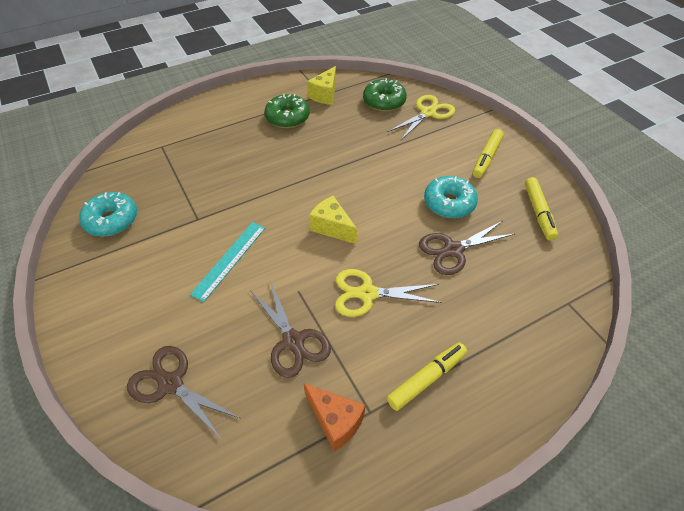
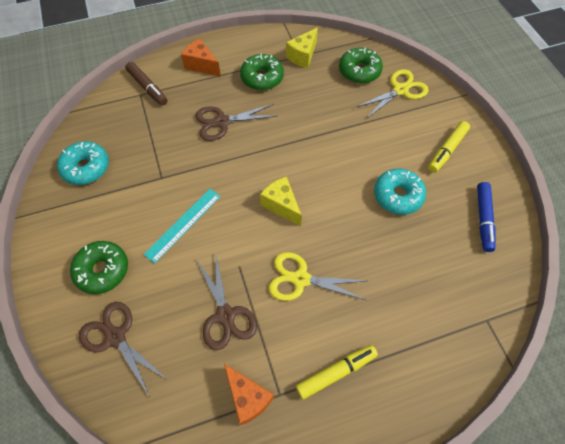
camera: 10 degrees right, 10 degrees up
(145, 317) = (102, 270): none -> green donut
(168, 139) = (147, 87): none -> brown marker
(223, 114) = (201, 65): none -> orange cheese
(453, 250) = (390, 247): brown scissors -> brown scissors (222, 122)
(538, 212) = (483, 219): yellow marker -> blue marker

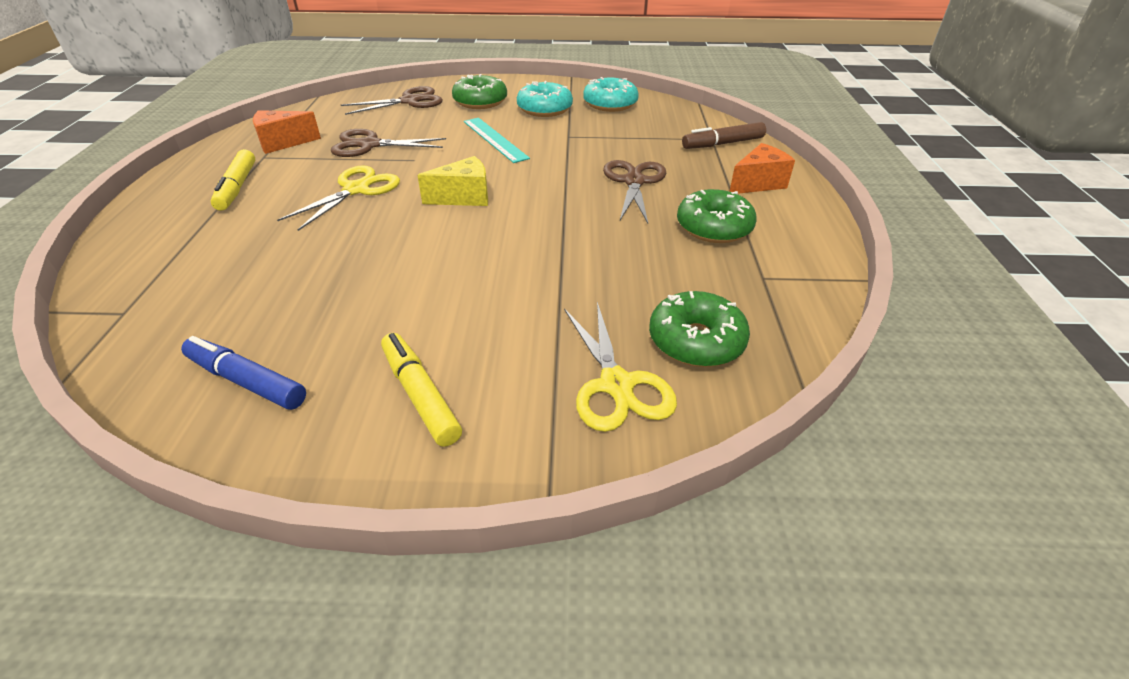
camera: 110 degrees right, 20 degrees down
(303, 56) = (760, 280): yellow cheese -> none
(398, 196) = (386, 297): turquoise donut -> turquoise donut (544, 109)

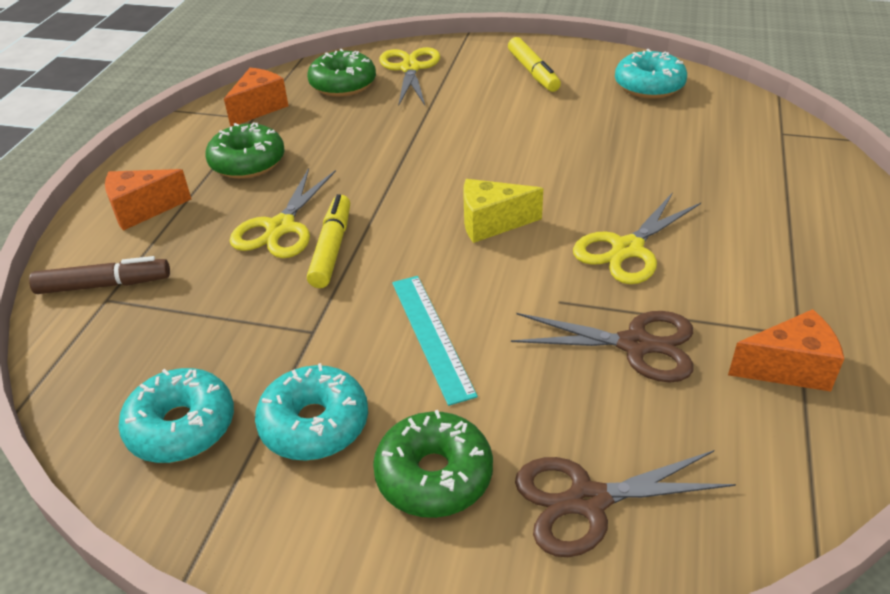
camera: 165 degrees left, 0 degrees up
(237, 187) = (791, 269): yellow marker -> yellow marker (331, 248)
(247, 381) = (649, 86): blue marker -> turquoise donut
(634, 181) = (280, 227): brown scissors -> yellow scissors
(769, 291) = (259, 108): none -> orange cheese

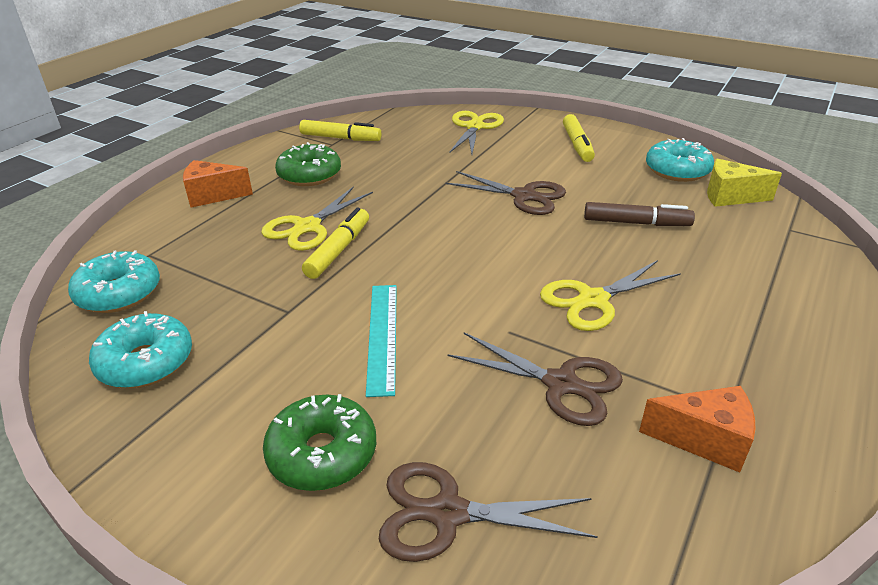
camera: 15 degrees right, 5 degrees down
(104, 285) = (153, 244): brown marker -> brown marker (636, 223)
(259, 108) = (340, 138): orange cheese -> yellow marker
(314, 424) = (248, 385): turquoise donut -> turquoise donut (119, 293)
(343, 84) = (414, 131): green donut -> none
(491, 223) = (481, 256): yellow cheese -> yellow cheese (730, 197)
(504, 144) = (524, 196): none -> brown scissors

